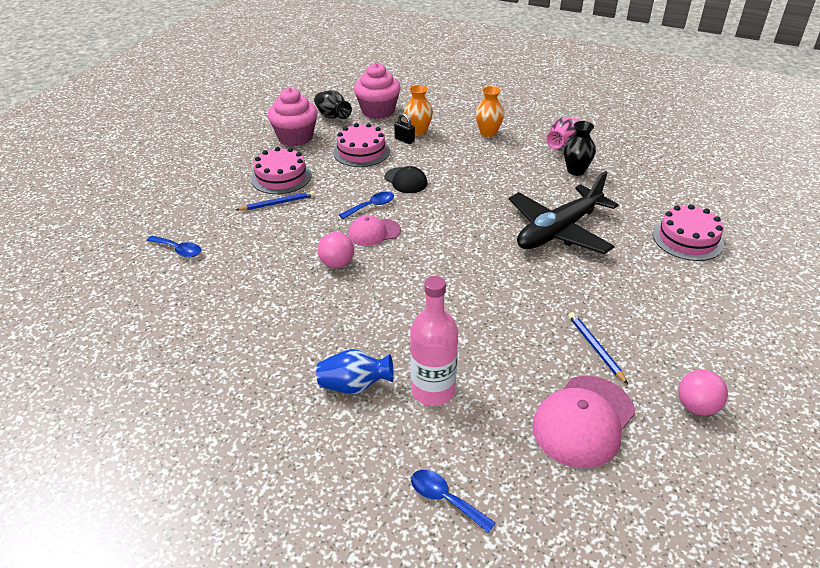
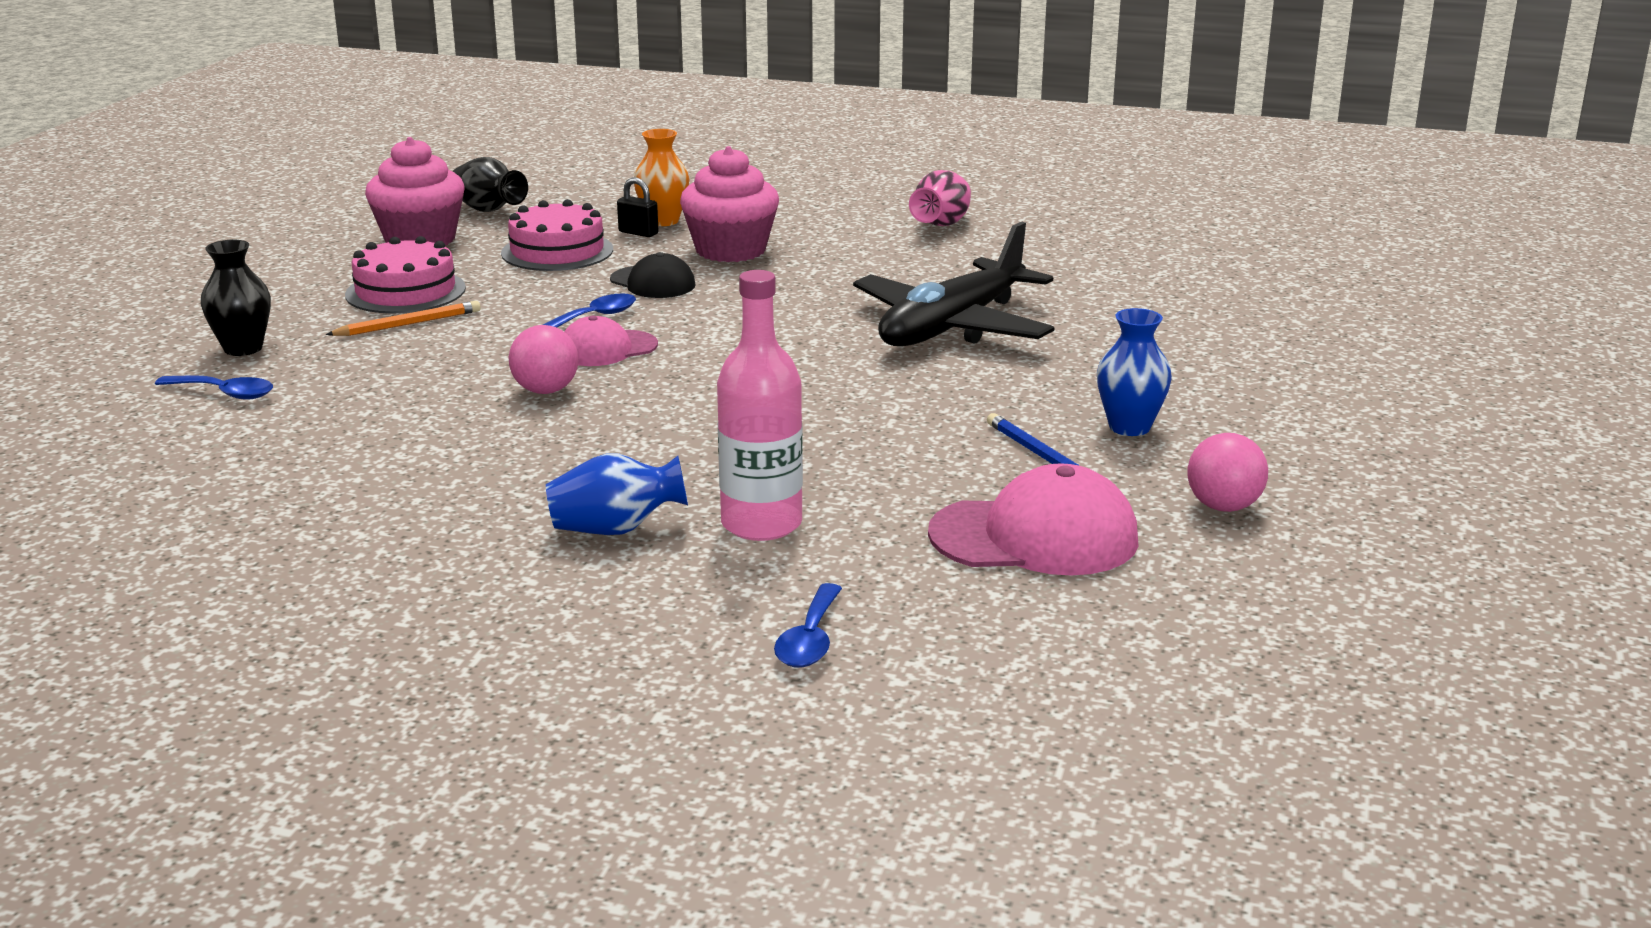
camera: 10 degrees left, 15 degrees down
(278, 203) = (408, 324): blue pencil -> orange pencil
(378, 111) = (577, 198): pink cupcake -> pink cupcake (730, 250)
(445, 499) = (810, 640): blue spoon -> blue spoon turned 105 degrees counterclockwise
(488, 133) = (798, 216): orange vase -> none
(576, 171) = (970, 254): black vase -> black vase (243, 348)
(583, 421) = (1034, 537): pink cap -> pink cap turned 120 degrees counterclockwise
(648, 328) = (1129, 427): none -> blue vase
(687, 239) = (1182, 323): pink cake -> none

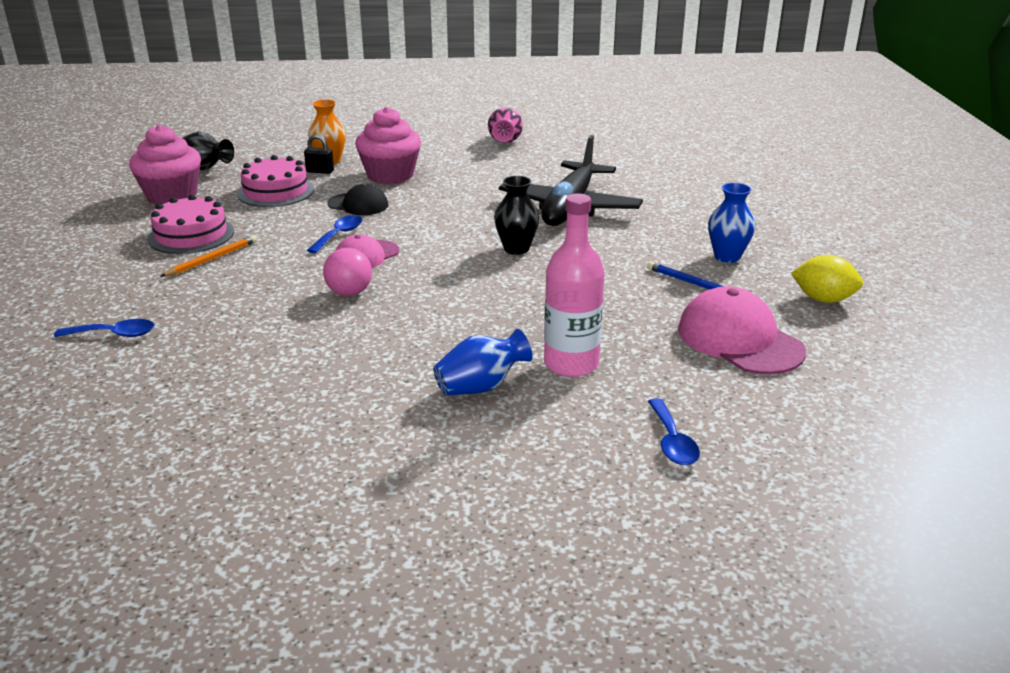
camera: 20 degrees left, 5 degrees up
(243, 348) = (102, 297): black vase -> black vase (516, 249)
(1034, 537) = (739, 340): pink cap -> pink cap turned 105 degrees counterclockwise
(1223, 507) = (823, 299): pink ball -> yellow lemon

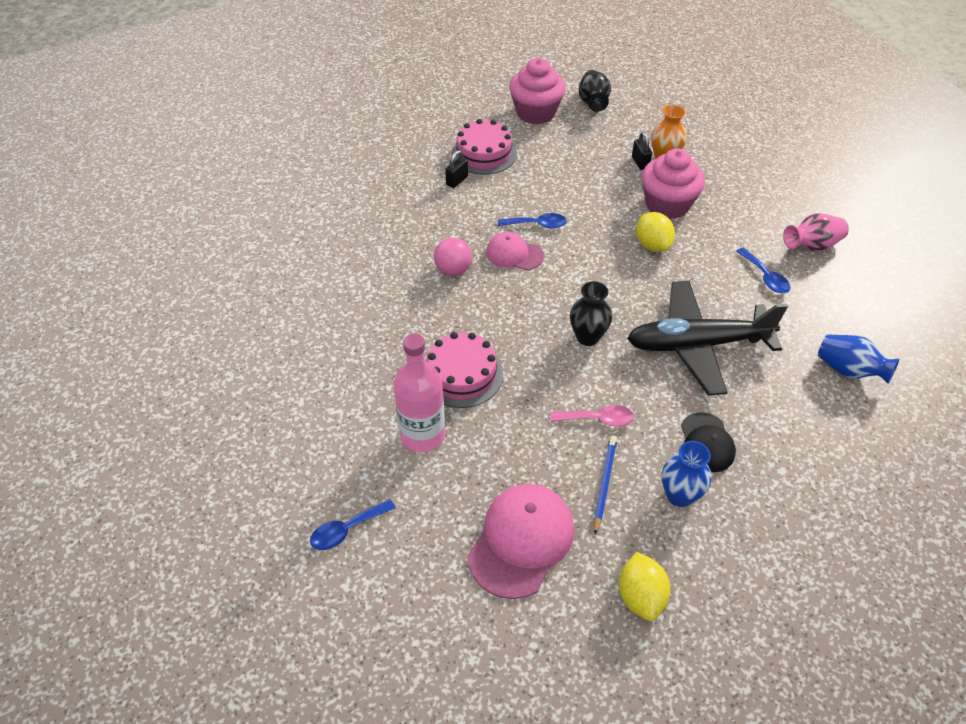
camera: 65 degrees right, 20 degrees up
(114, 334) = (339, 190): blue spoon -> blue spoon (765, 277)
(212, 259) = (457, 181): orange pencil -> black padlock
(275, 191) = (584, 157): pink cake -> pink cake (462, 374)
(358, 204) = (597, 211): black cap -> black cap (707, 442)
(432, 194) = (652, 245): none -> yellow lemon
(480, 387) = (366, 393): blue vase -> blue vase (848, 370)
(620, 269) = (598, 419): none -> pink spoon

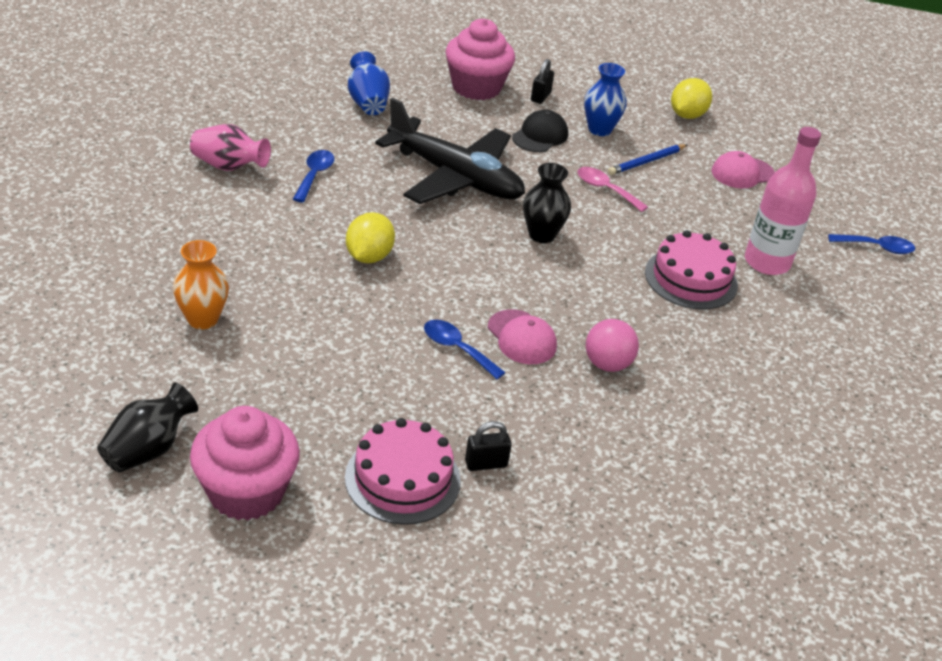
camera: 145 degrees left, 10 degrees down
(521, 541) = (742, 173): pink cap -> pink cap, size x0.60
(640, 162) = (237, 334): black padlock -> black padlock (540, 97)
(667, 205) = (289, 277): pink cupcake -> pink cupcake (476, 87)

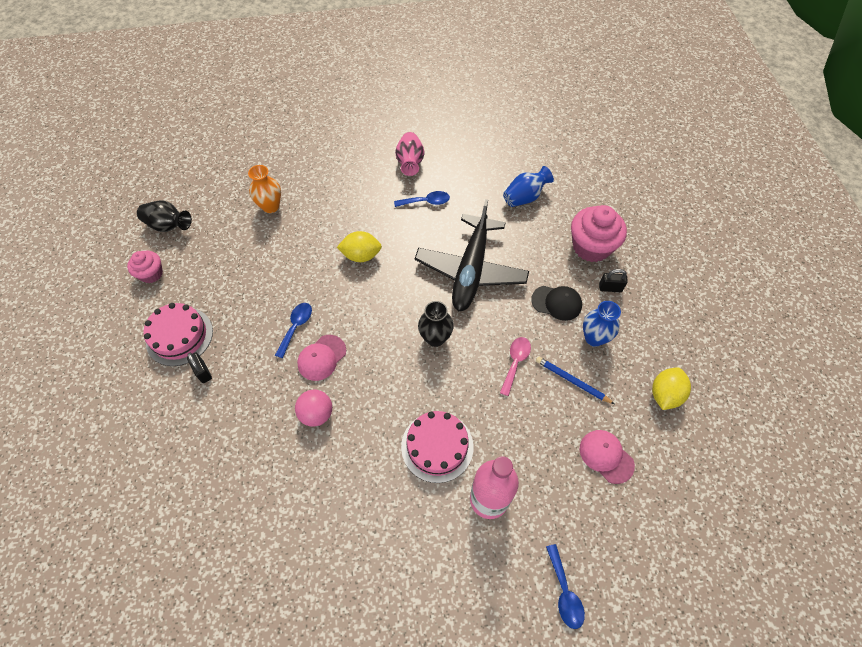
camera: 75 degrees right, 20 degrees up
(246, 492) = (151, 274): pink cupcake -> pink cupcake, size x0.58
(687, 115) = (665, 394): yellow lemon -> yellow lemon turned 75 degrees counterclockwise

